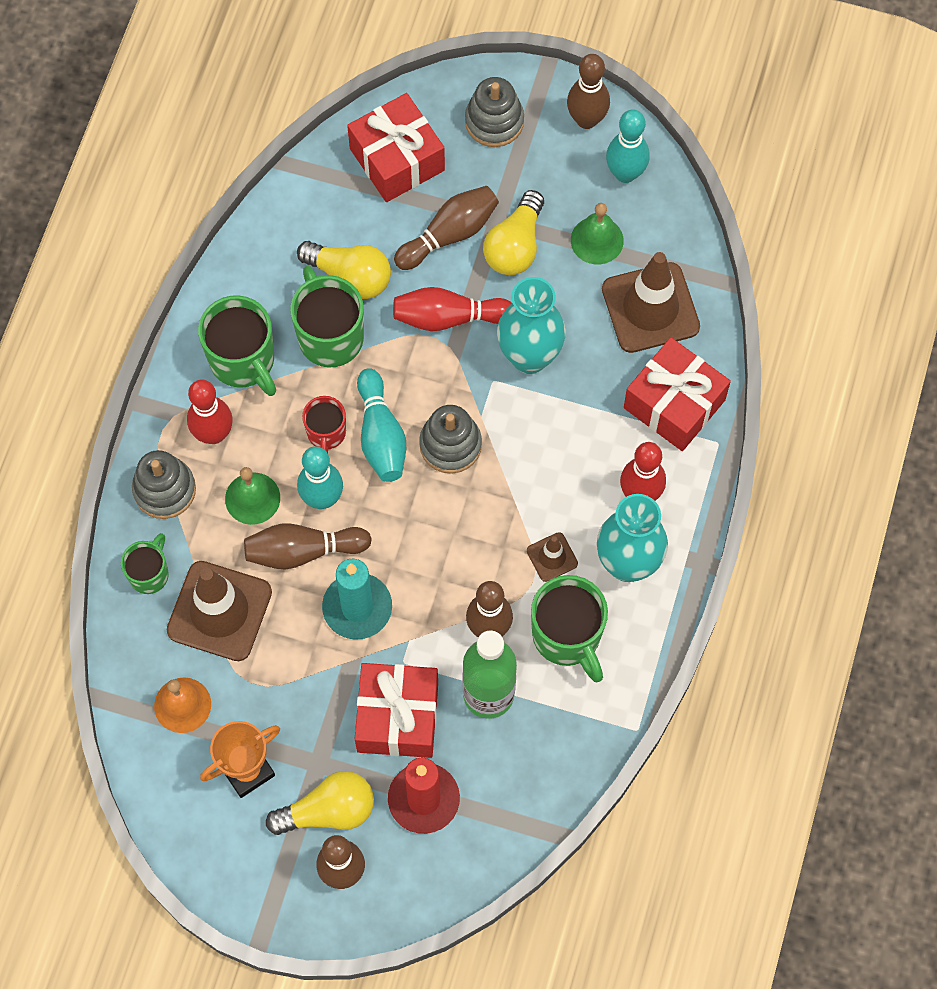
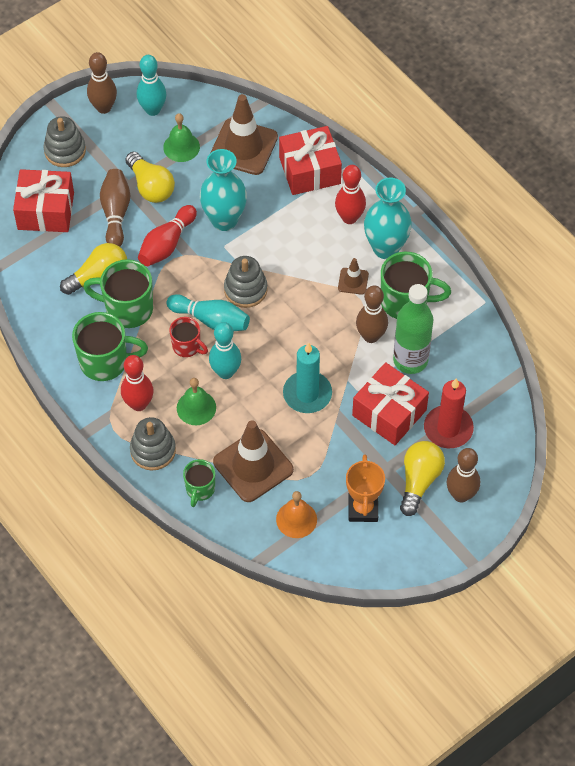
camera: 55 degrees left, 10 degrees down
(149, 574) = (200, 489): green mug -> green mug turned 135 degrees counterclockwise
(303, 551) = (250, 401): brown bowling pin -> none

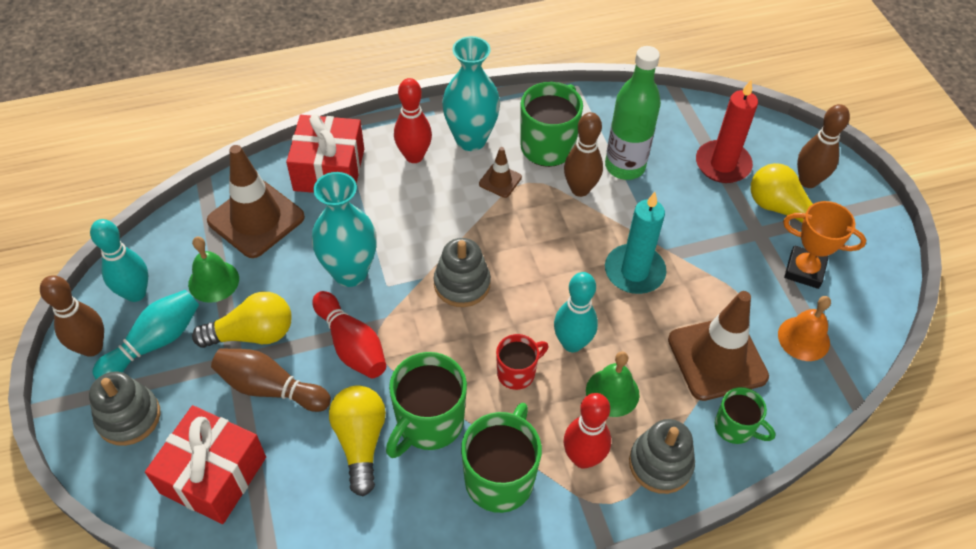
camera: 70 degrees left, 5 degrees down
(211, 320) = (489, 334): turquoise bowling pin -> turquoise bowling pin (155, 343)
(389, 413) = (686, 206): red gift -> none

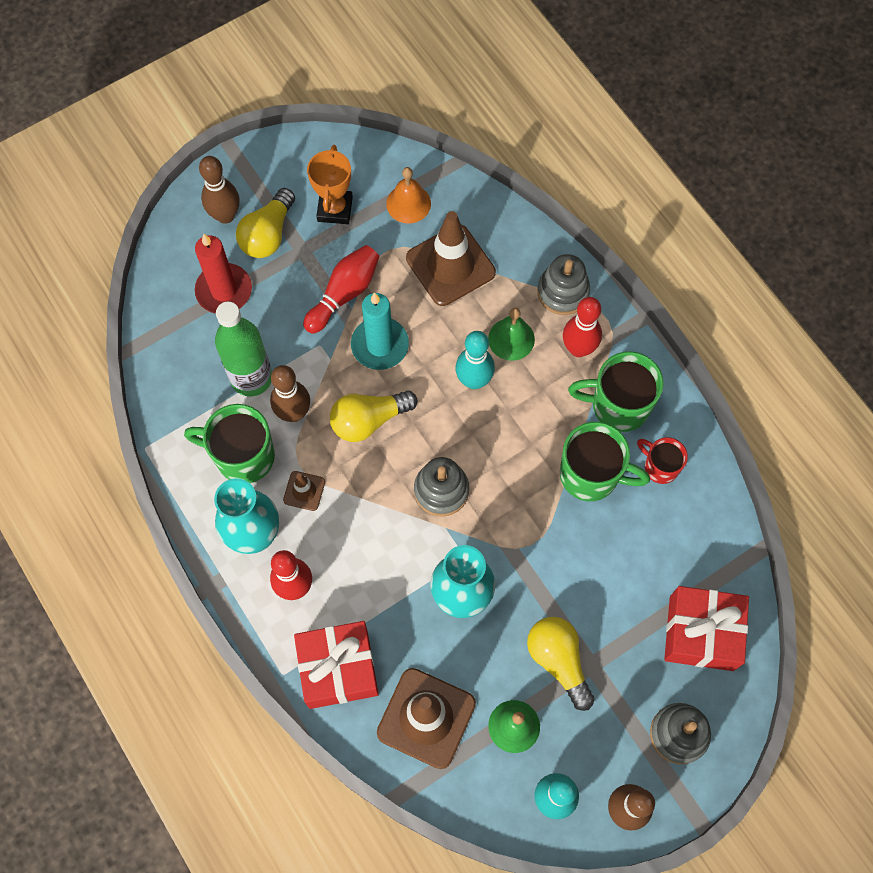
camera: 105 degrees left, 15 degrees up
(155, 343) = (599, 749): turquoise bowling pin -> none
(270, 388) = (606, 621): brown bowling pin -> none
(351, 345) = (539, 566): red bowling pin -> red bowling pin (344, 294)
(360, 442) = (628, 524): yellow light bulb -> yellow light bulb (369, 420)
(517, 373) = (518, 417): red mug -> red mug (660, 467)
(735, 427) = (511, 244): green mug -> none

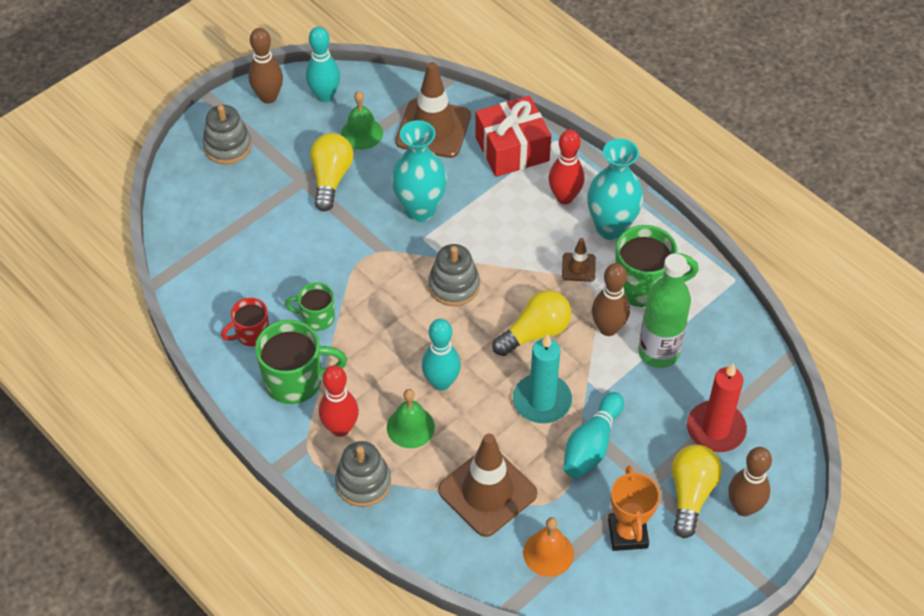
camera: 170 degrees right, 15 degrees down
(344, 294) = (591, 445): red bowling pin -> turquoise bowling pin
(558, 661) = (331, 178): yellow light bulb -> yellow light bulb turned 135 degrees counterclockwise
(591, 475) = (317, 318): green mug -> green mug, size x0.59
(660, 467) = (251, 334): red mug -> red mug turned 120 degrees clockwise
(701, 633) = (210, 214): red gift -> none

